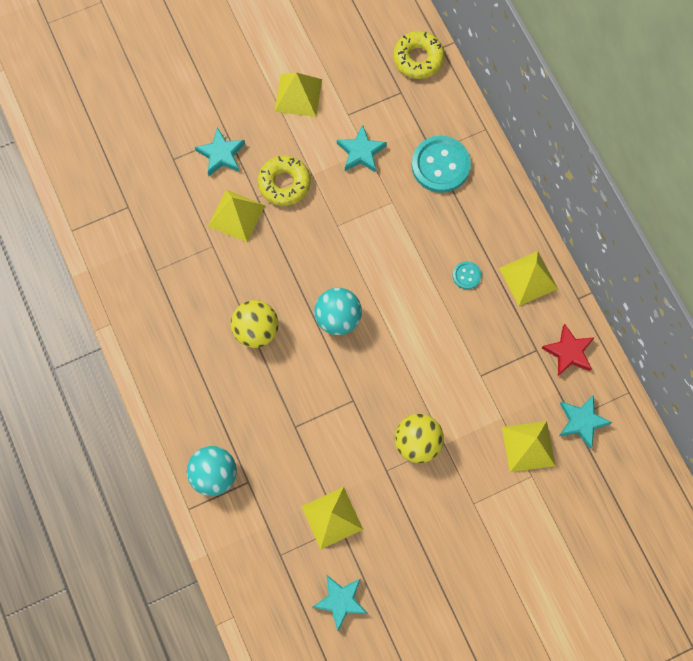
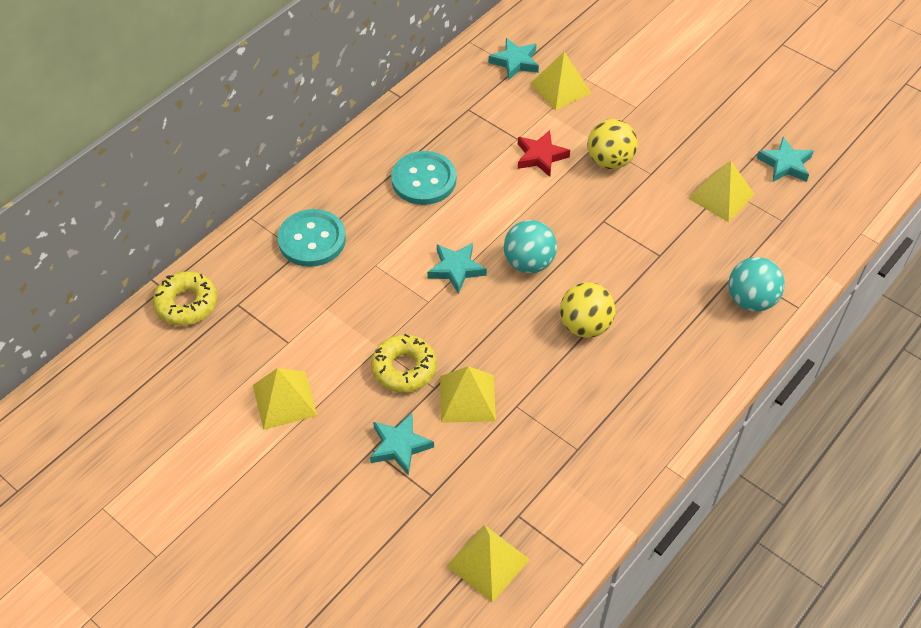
camera: 115 degrees left, 20 degrees down
(361, 152) = (330, 313): turquoise star -> turquoise star (456, 269)
(466, 275) = (424, 180): turquoise button -> turquoise button, size x2.11
(528, 278) = (400, 135): yellow pyramid -> yellow pyramid (488, 562)
(568, 352) = (456, 88): red star -> red star (540, 156)

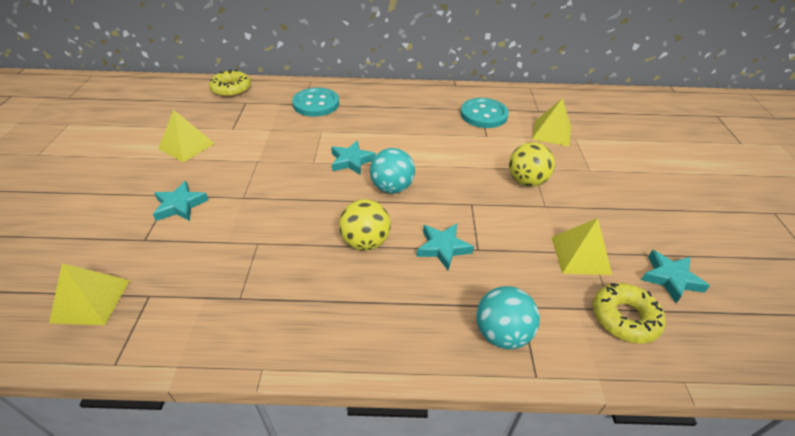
camera: 50 degrees right, 10 degrees down
(404, 368) = (248, 177): yellow donut -> yellow donut (624, 317)
(424, 180) = (406, 118): turquoise button -> turquoise button (483, 115)
(467, 398) = (245, 216): yellow pyramid -> none
(515, 62) = (542, 108): turquoise star -> turquoise star (443, 248)
(540, 156) = (486, 151): red star -> none

